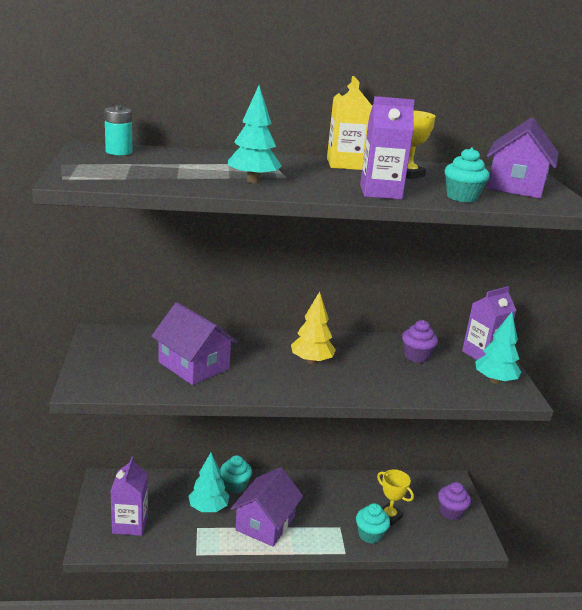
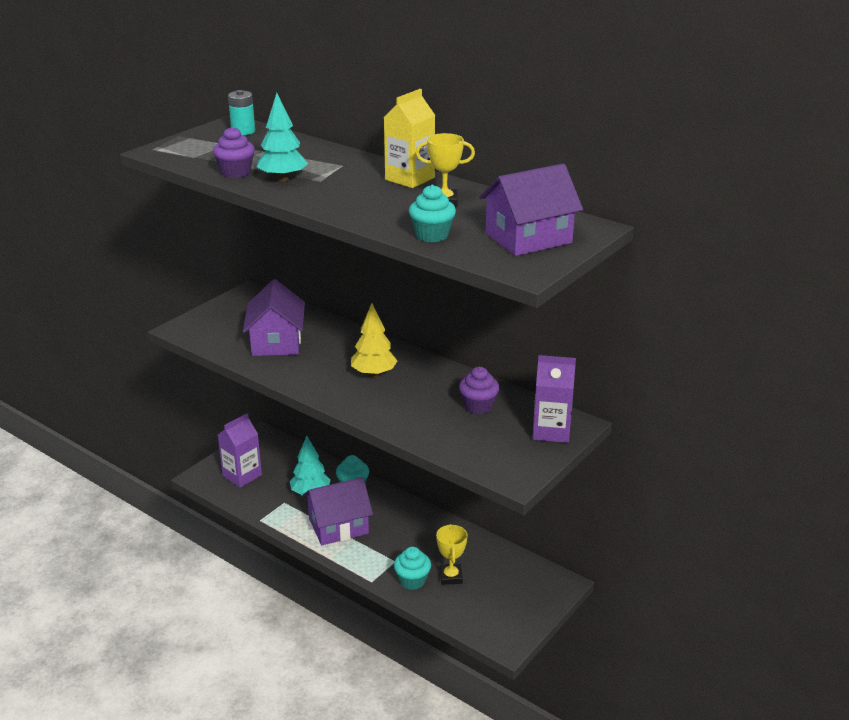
camera: 45 degrees right, 5 degrees up
(380, 192) = (366, 213): purple carton -> none
(451, 512) = (516, 605): purple cupcake -> purple cupcake (236, 172)
(494, 380) = (515, 456): turquoise tree -> none

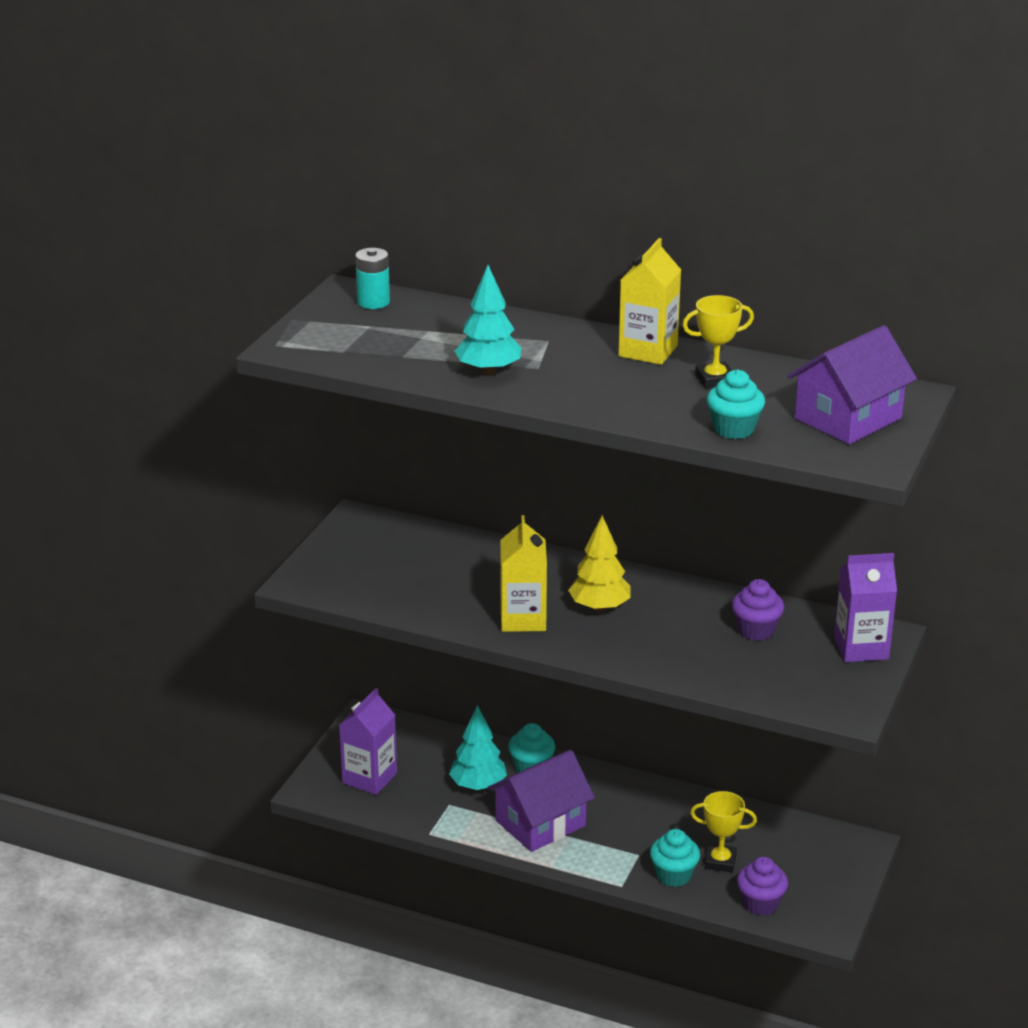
camera: 15 degrees left, 0 degrees up
(236, 172) = (419, 369): purple cupcake -> purple cupcake (760, 903)
(276, 342) = (443, 583): purple house -> none
(314, 374) = (523, 619): none -> yellow carton
(451, 577) = (720, 861): yellow trophy -> yellow trophy turned 60 degrees counterclockwise

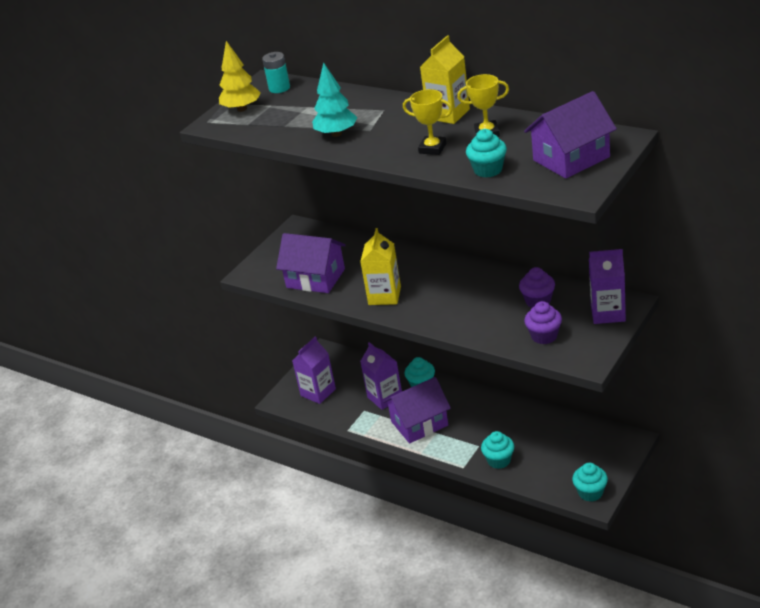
camera: 15 degrees right, 5 degrees up
(408, 592) = (315, 278): none -> purple house
(478, 785) = (385, 397): turquoise tree -> purple carton
(599, 607) = (437, 286): yellow tree -> yellow tree (242, 109)
(720, 861) = (532, 451): yellow trophy -> yellow trophy (432, 148)
(760, 903) = (553, 481): purple cupcake -> purple cupcake (544, 336)
(819, 918) = (590, 493): none -> turquoise cupcake

